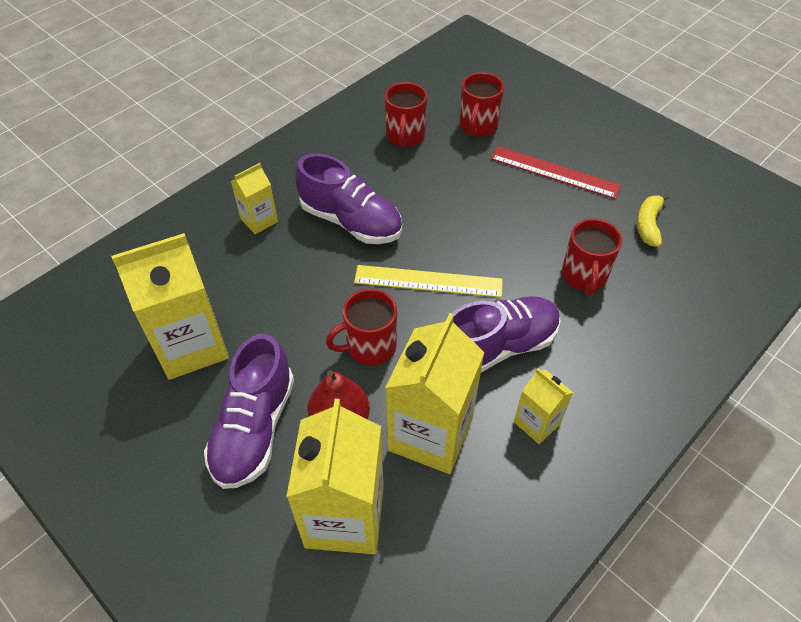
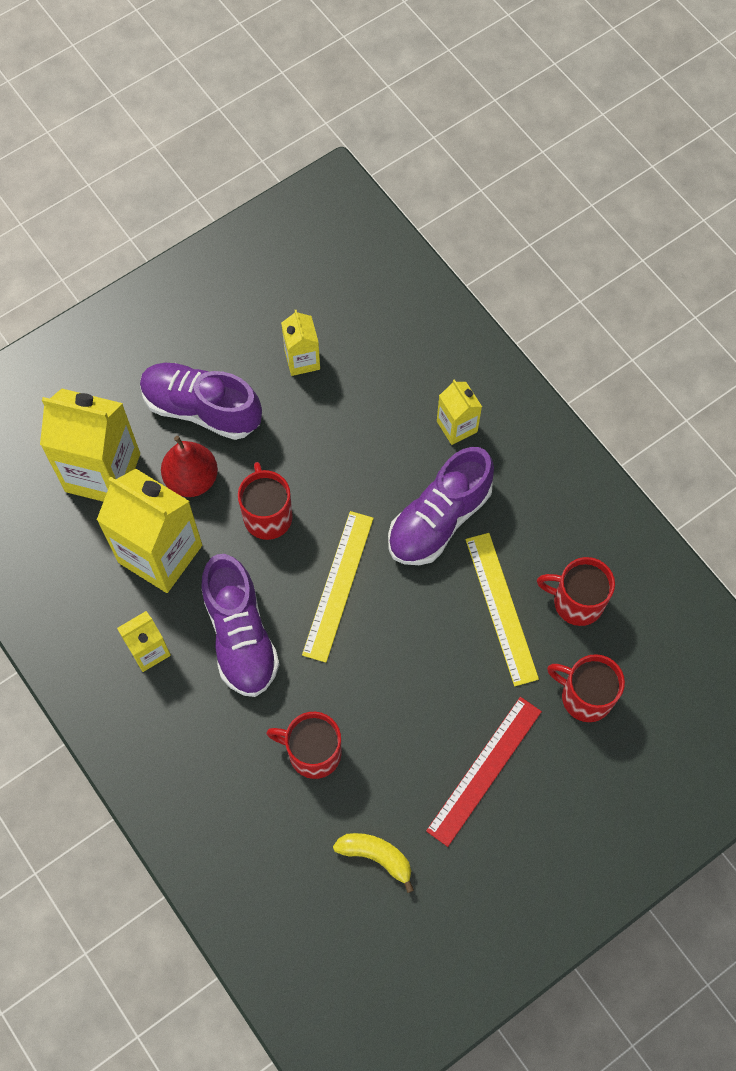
camera: 100 degrees right, 15 degrees up
(191, 346) = (302, 360): yellow carton -> yellow carton, size x0.51
(421, 176) = (501, 608): none -> yellow ruler

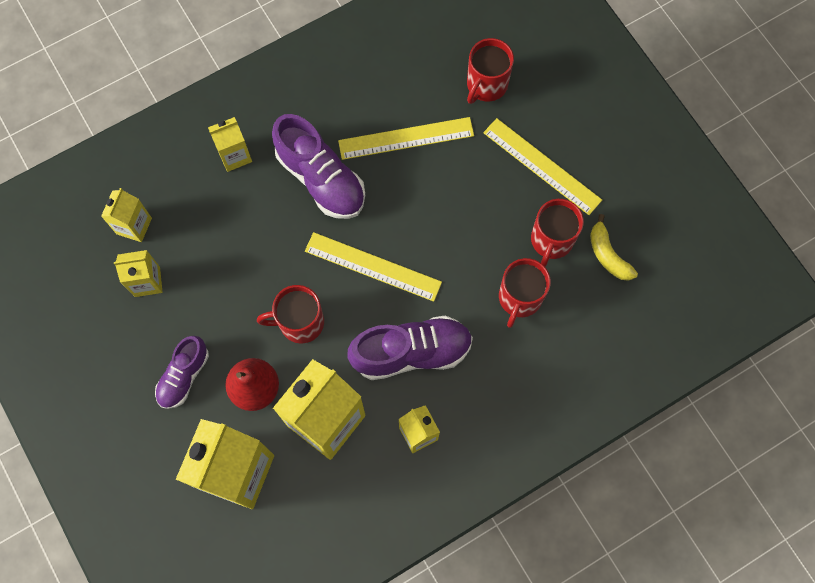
camera: 85 degrees left, 5 degrees up
(202, 409) = (184, 376): purple shoe -> purple shoe, size x0.62
(363, 338) = (134, 226): none -> yellow carton
(376, 856) = (608, 255): yellow banana -> yellow banana turned 60 degrees counterclockwise
(484, 770) = (542, 166): red ruler -> yellow ruler
(576, 602) = (406, 81): red mug -> red mug (551, 240)

